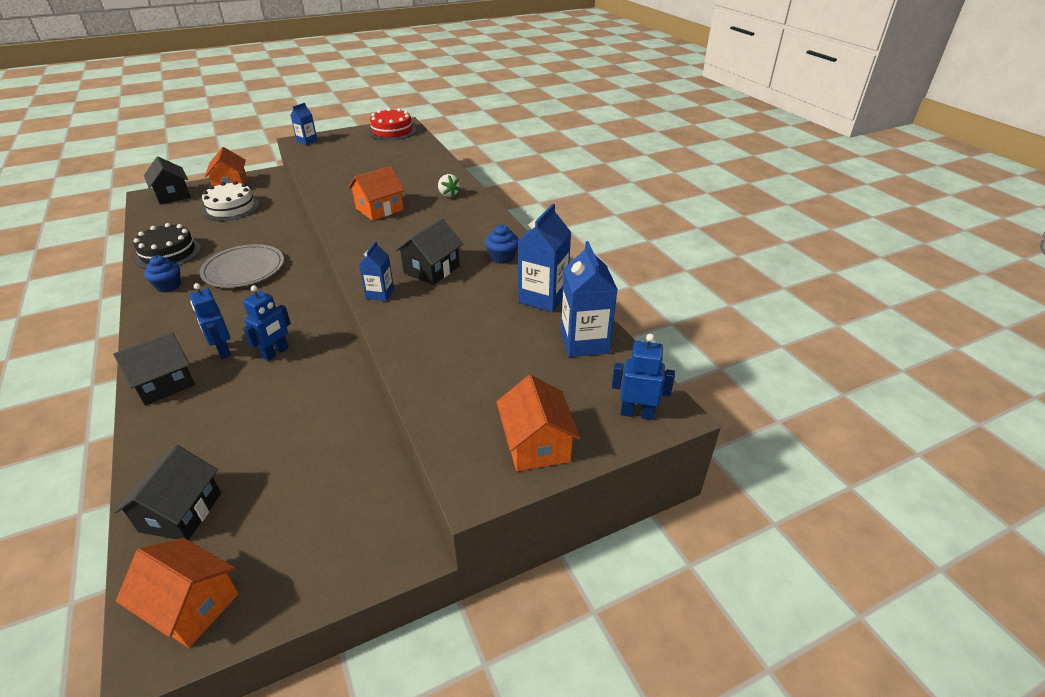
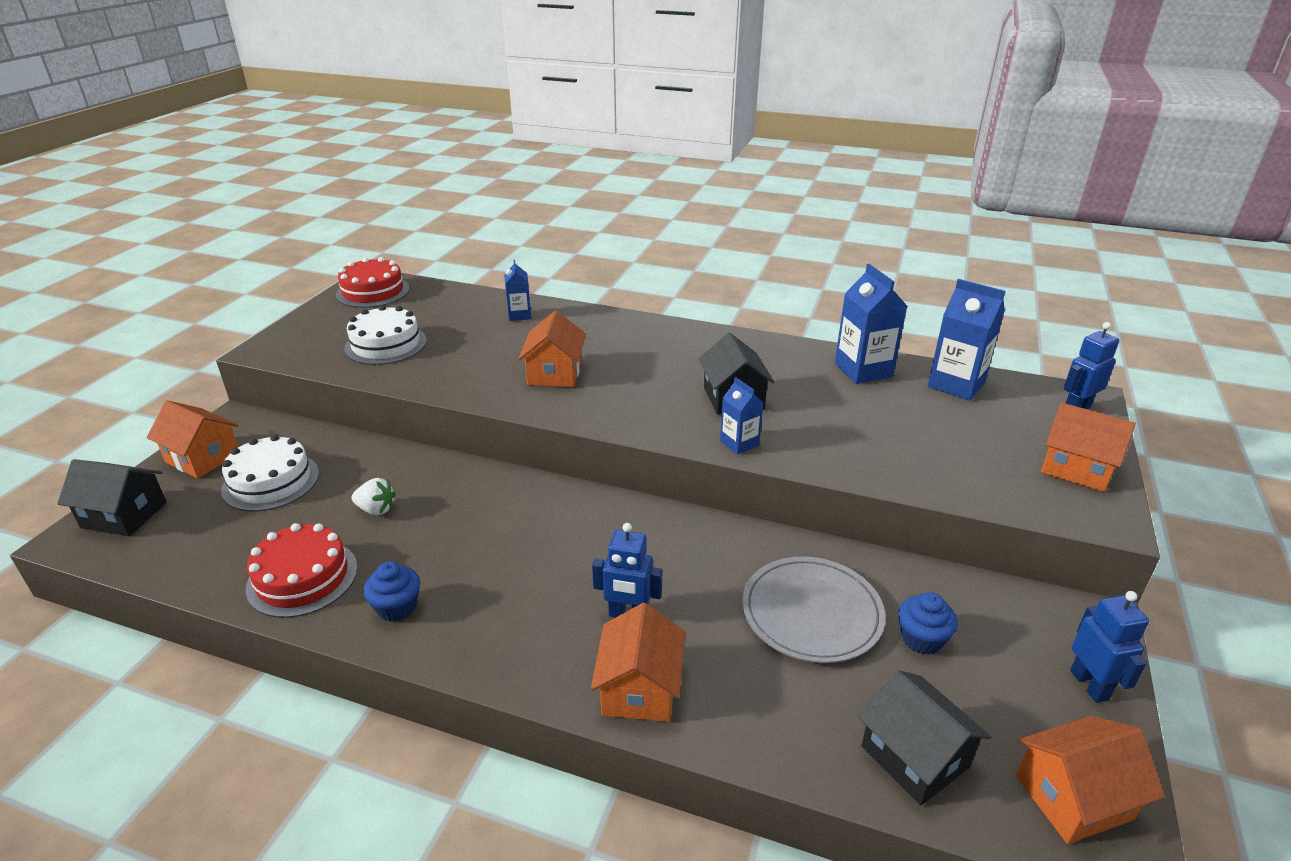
camera: 45 degrees left, 5 degrees down
(164, 383) = (639, 688): black house -> orange house
(168, 253) = (302, 577): black cake -> red cake
(244, 269) = (459, 531): grey plate -> grey plate (811, 612)
(276, 353) = (687, 576): blue robot -> blue robot (1089, 685)
(307, 141) = (277, 345): blue carton -> blue carton (519, 315)
(344, 160) = (386, 344): none -> white cake
(448, 194) = (592, 327): white strawberry -> white strawberry (376, 509)
(502, 257) = (765, 357): blue cupcake -> blue cupcake (921, 639)

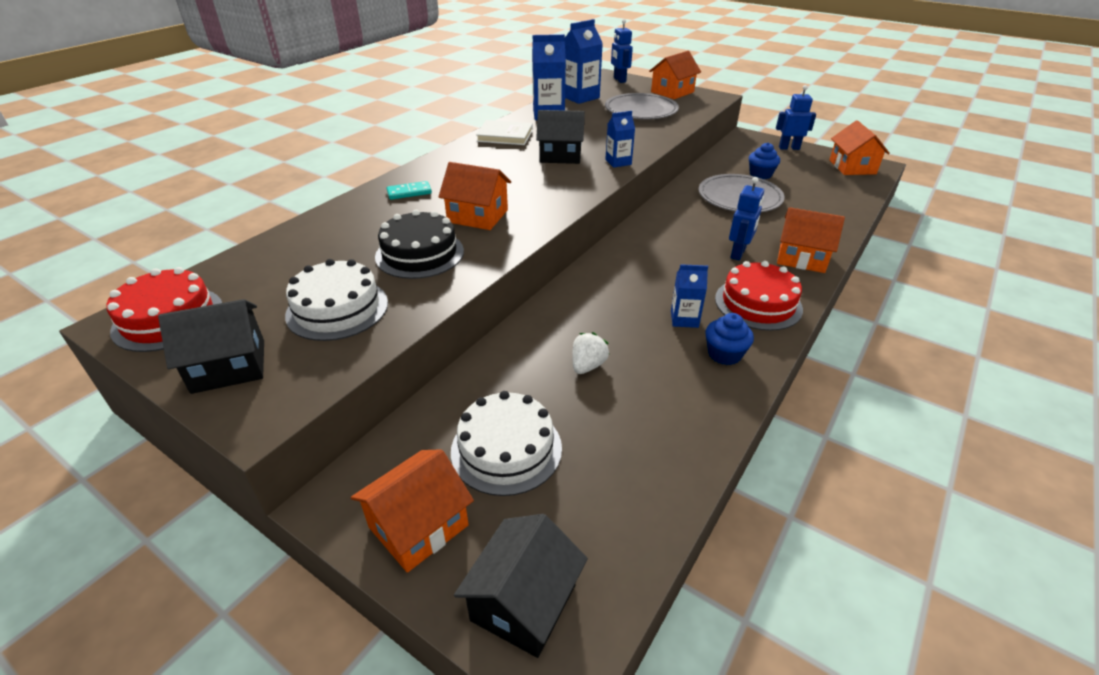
camera: 75 degrees left, 5 degrees up
(302, 577) = (679, 413): red cake -> red cake (758, 303)
(474, 359) = (419, 254): none -> black cake
(519, 315) = (345, 224): blue carton -> blue carton (684, 319)
(591, 329) = (409, 192): none -> turquoise domino
(767, 352) = (505, 136): none -> white book
(914, 757) = (837, 193): black house -> black house (229, 366)
(953, 443) = (641, 110): none -> grey plate

